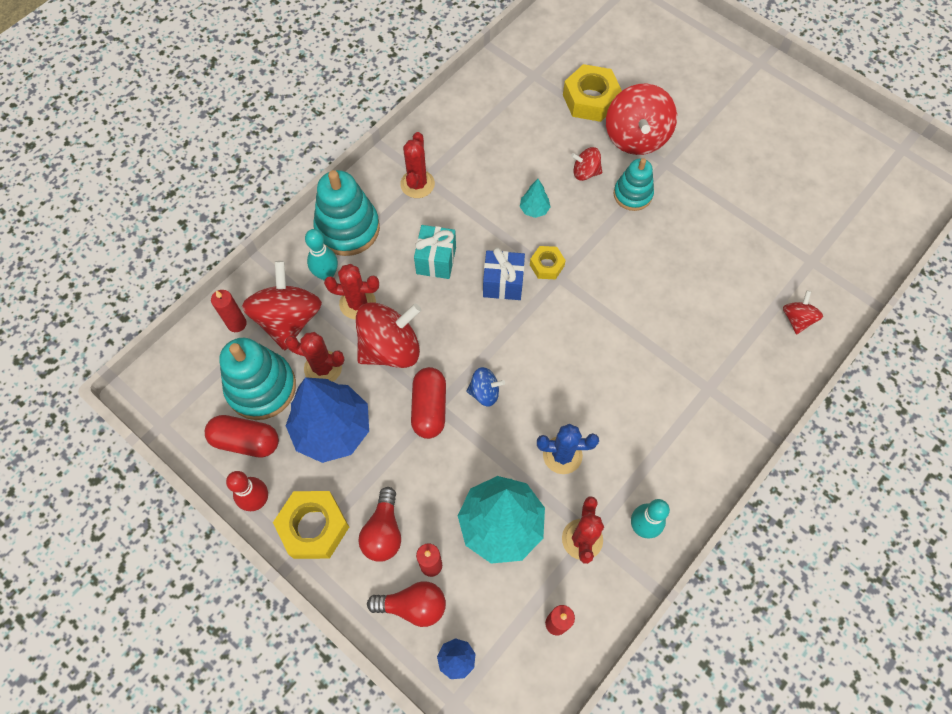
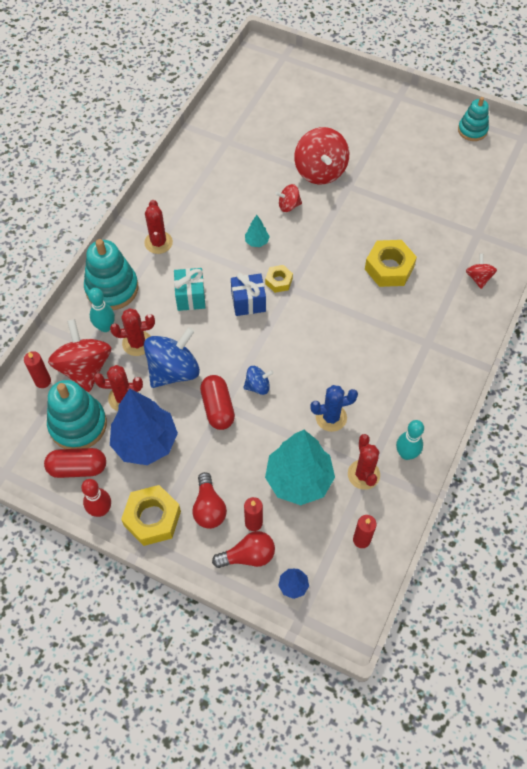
camera: 15 degrees left, 5 degrees down
(390, 348) = (173, 370): red spinning top -> blue spinning top
(590, 99) = (277, 150): yellow nut -> yellow nut (389, 268)
(632, 194) = (330, 214): turquoise stacking toy -> turquoise stacking toy (472, 130)

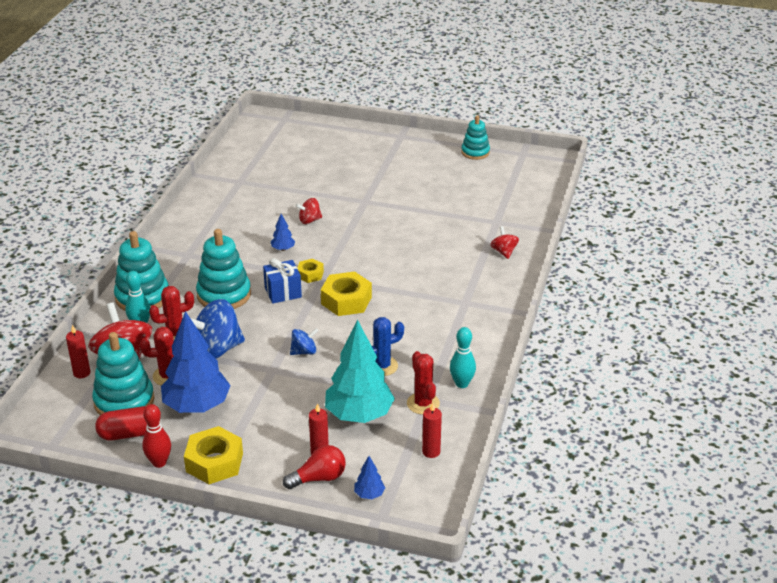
camera: 10 degrees left, 25 degrees down
(158, 242) = (184, 259): red cactus -> none
(173, 370) = (216, 350): blue spinning top -> blue spinning top turned 150 degrees counterclockwise
(190, 297) = (224, 295): turquoise gift -> turquoise stacking toy
(209, 508) = (271, 447): red light bulb -> none
(218, 408) = (267, 372): red capsule -> none
(257, 242) = (283, 249): turquoise tree -> blue tree
(320, 171) = (335, 193): red spinning top -> none
(389, 268) = (416, 254): yellow nut -> yellow nut (346, 300)

